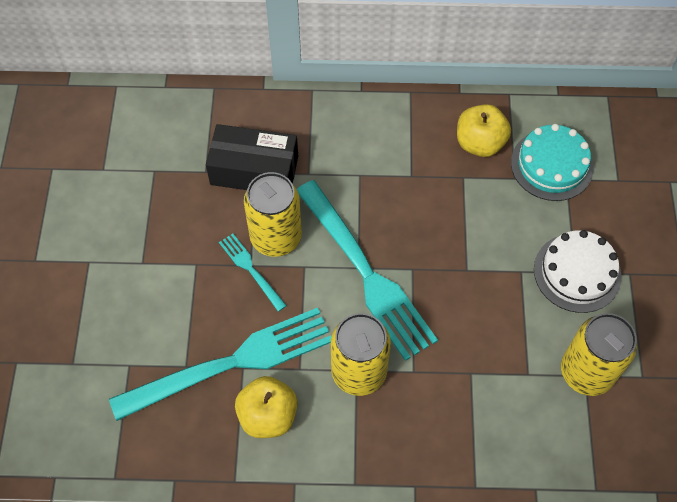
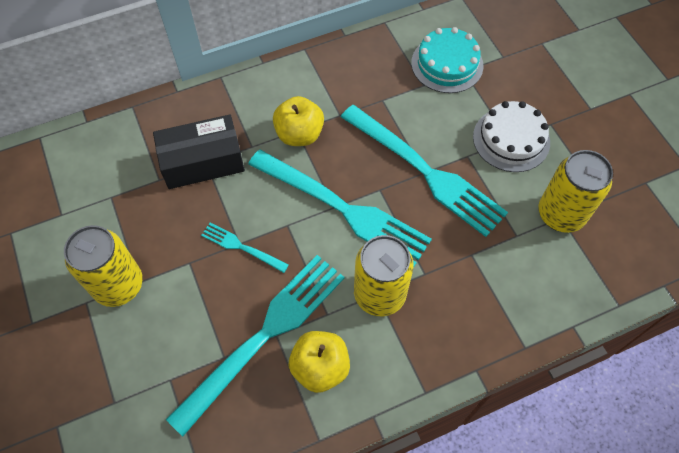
camera: 25 degrees left, 0 degrees up
(276, 237) = (250, 210): yellow can -> yellow can (118, 285)
(469, 270) = (426, 172): none -> turquoise fork
(480, 143) = (382, 68): yellow apple -> yellow apple (299, 134)

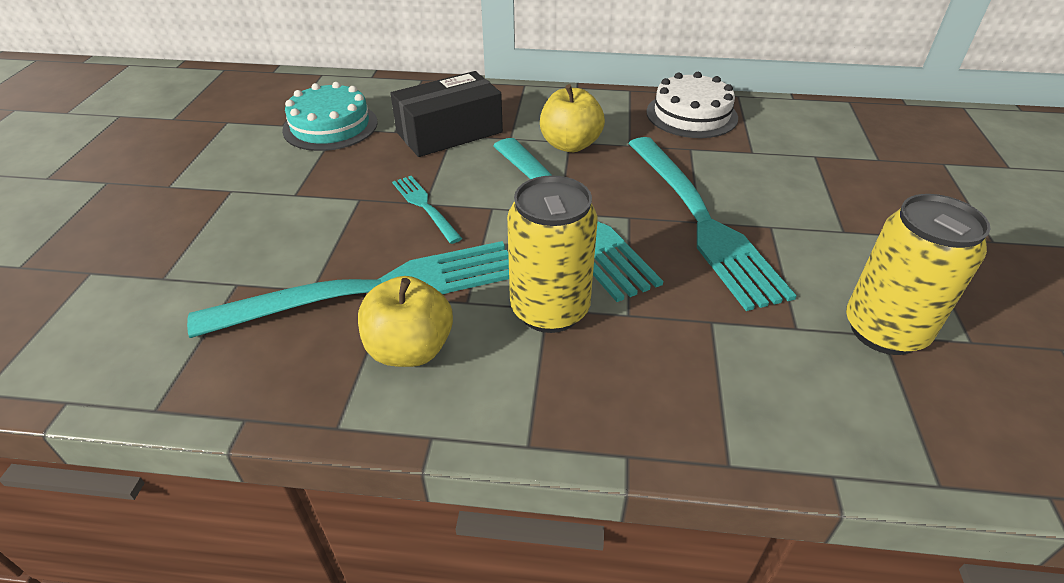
camera: 30 degrees right, 20 degrees down
(118, 285) = (274, 189): yellow can -> none
(203, 162) = (449, 132): black box -> black box turned 45 degrees counterclockwise
(447, 64) = (795, 144): turquoise cake -> turquoise cake (330, 126)
(511, 139) = (846, 231): white cake -> white cake (691, 115)

